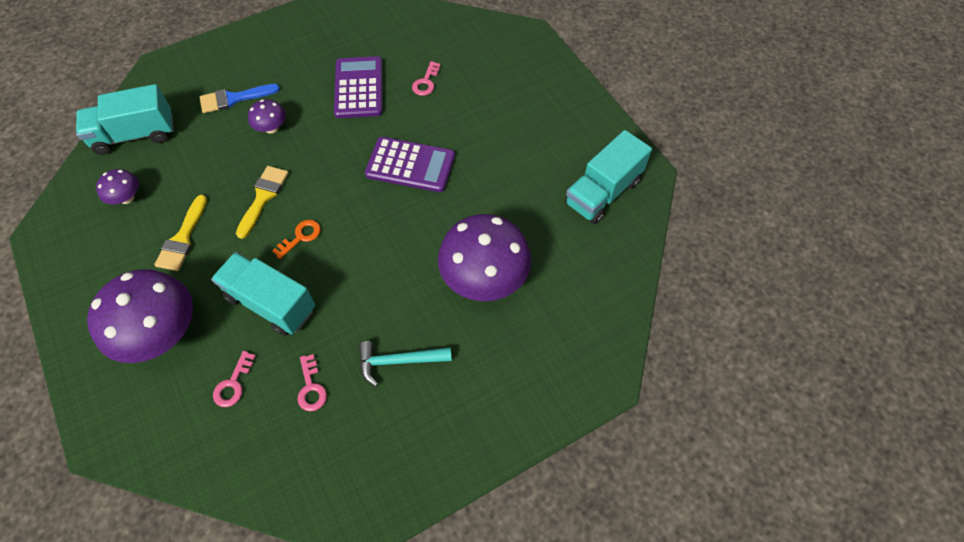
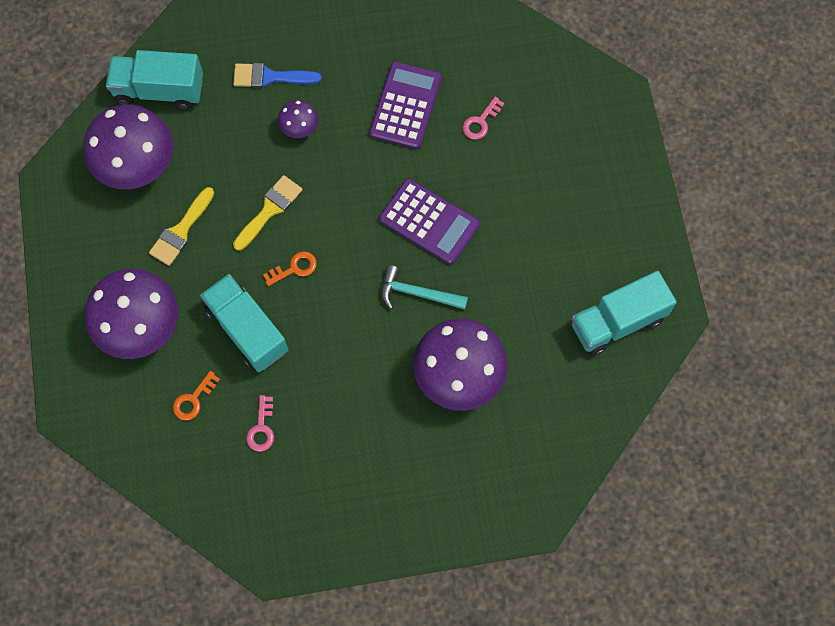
camera: 20 degrees right, 10 degrees up
(127, 198) = (137, 165): purple mushroom -> purple mushroom, size x2.14
(233, 384) = (193, 399): pink key -> orange key
(398, 361) = (348, 431): turquoise hammer -> turquoise hammer (417, 293)

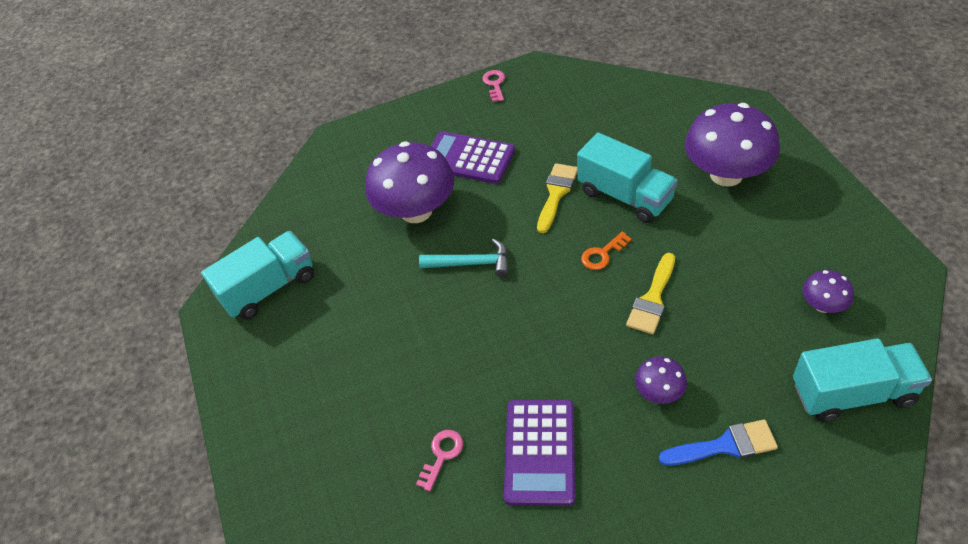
camera: 175 degrees right, 20 degrees down
(137, 165) = (823, 305): purple mushroom -> purple mushroom, size x0.47
(181, 231) = (735, 257): yellow brush -> yellow brush (556, 193)
(193, 399) = (648, 139): orange key -> none
(261, 428) = (579, 136): pink key -> pink key (495, 84)
(429, 222) = (476, 330): purple calculator -> purple calculator (468, 158)

